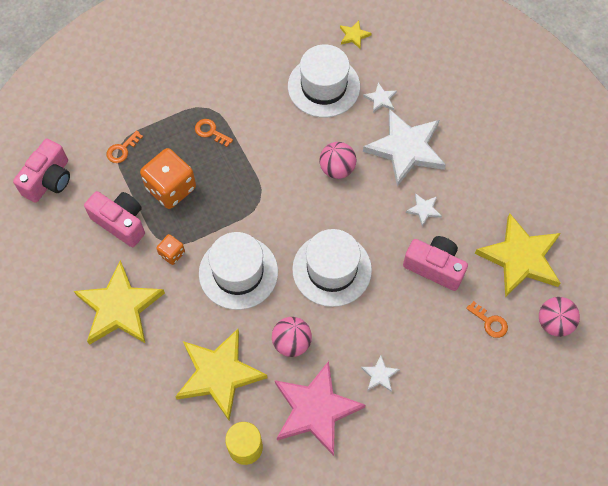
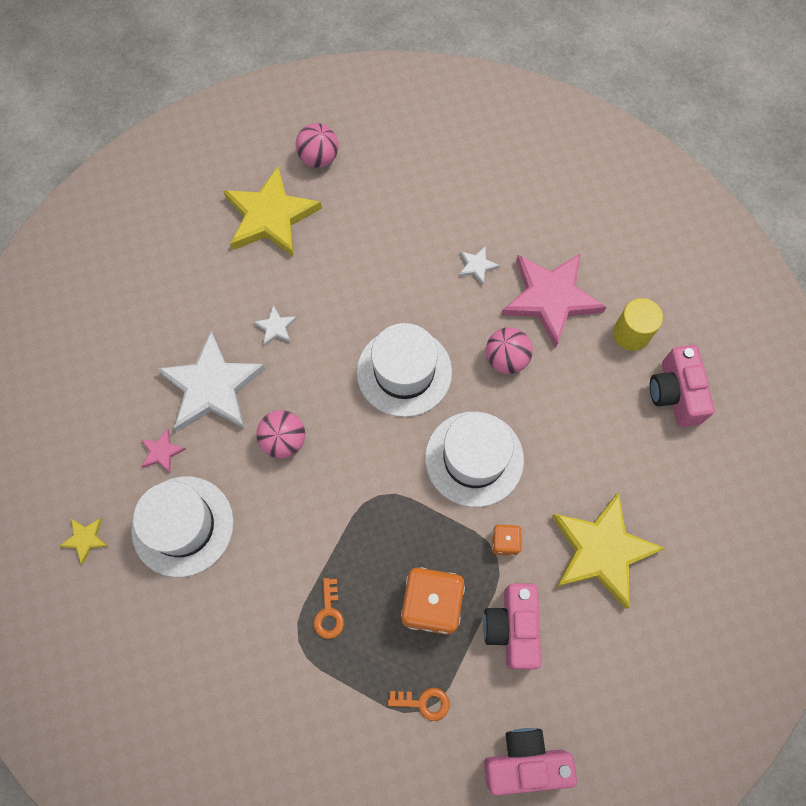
camera: 125 degrees left, 5 degrees up
(219, 374) = (587, 403): yellow star -> none
(380, 99) = (162, 452): white star -> pink star
(434, 267) = (333, 282): pink camera -> pink camera (674, 393)
(490, 322) = (356, 207): orange key -> none

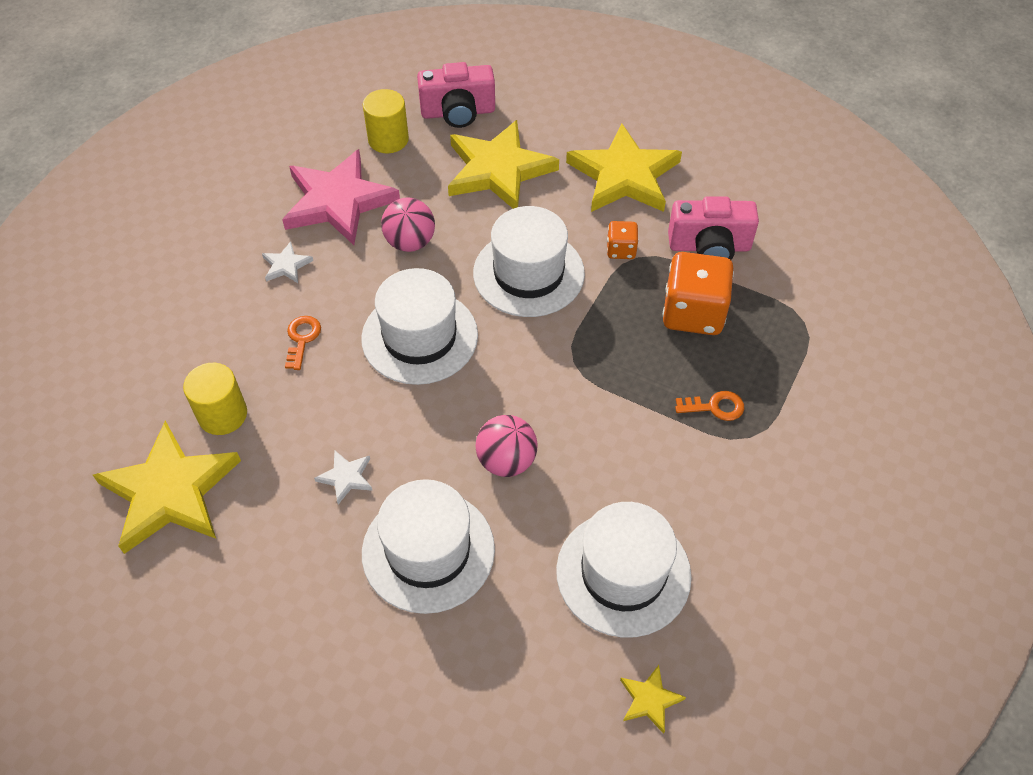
camera: 90 degrees left, 15 degrees down
(162, 452) = (522, 608): pink star -> none
(212, 387) = (428, 551): white star -> white hat
(319, 158) = (86, 435): pink ball -> none
(333, 240) = (222, 414): none -> yellow cylinder
(424, 703) = (796, 320): orange key -> orange key (302, 339)
(524, 761) = (836, 241): pink camera -> none
(599, 432) = (498, 170): none -> yellow star

